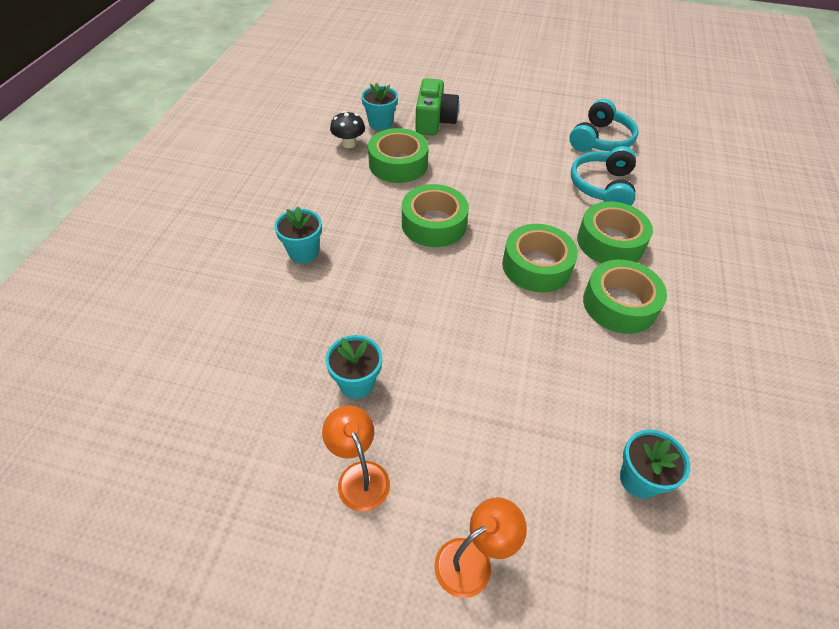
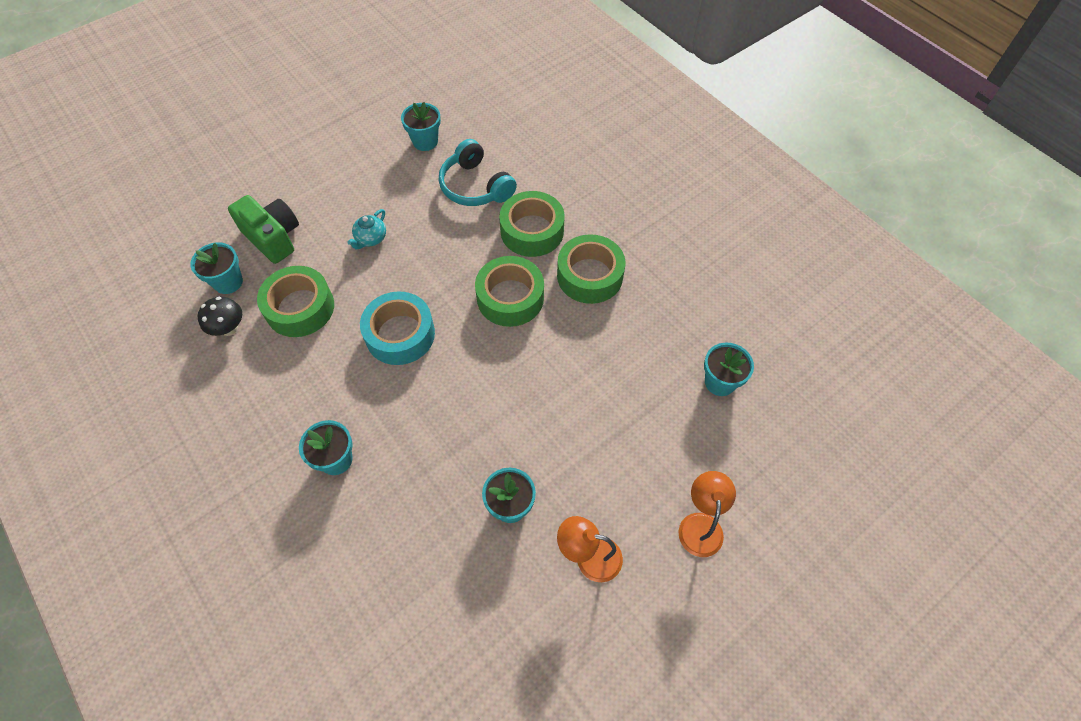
camera: 50 degrees left, 10 degrees up
(434, 224) = (400, 334): green tape -> turquoise tape
(489, 163) = (371, 239): none -> turquoise teapot
(600, 140) = (425, 141): turquoise headphones -> turquoise flower pot

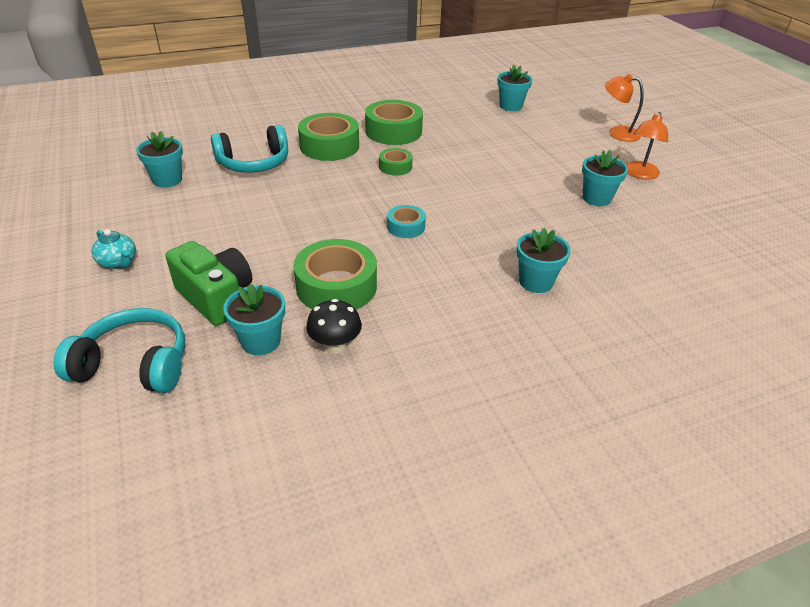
camera: 75 degrees left, 20 degrees down
(197, 223) = (134, 364): none -> turquoise headphones
(273, 237) = (216, 297): green camera -> green camera turned 75 degrees clockwise
(371, 239) = (273, 229): turquoise teapot -> turquoise teapot (118, 262)
(400, 334) = (406, 227): turquoise tape -> turquoise tape, size x0.53
(510, 298) = (395, 167): green tape -> green tape, size x0.53

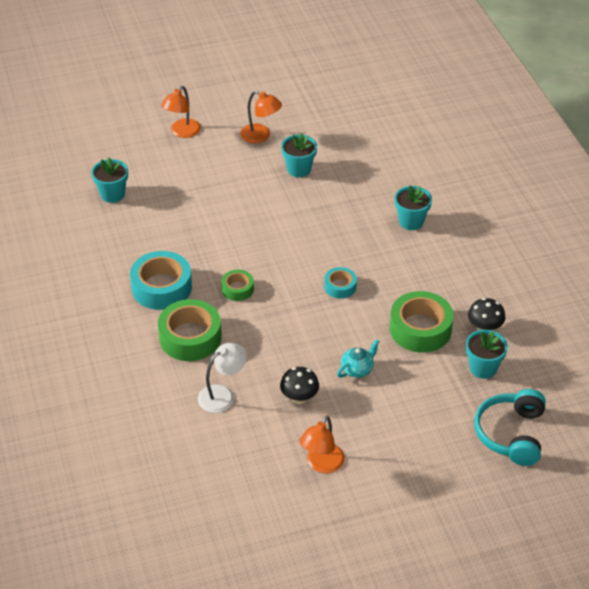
camera: 85 degrees left, 5 degrees up
(118, 262) = (393, 470): turquoise teapot -> turquoise teapot (357, 369)
(146, 217) = (322, 464): none -> orange lamp
(167, 180) = (253, 460): turquoise flower pot -> none
(216, 297) = (436, 399): green camera -> none
(240, 203) = (299, 398): none -> black mushroom
(254, 163) = (222, 395): turquoise headphones -> white lamp
(393, 131) = (161, 287): green tape -> turquoise tape

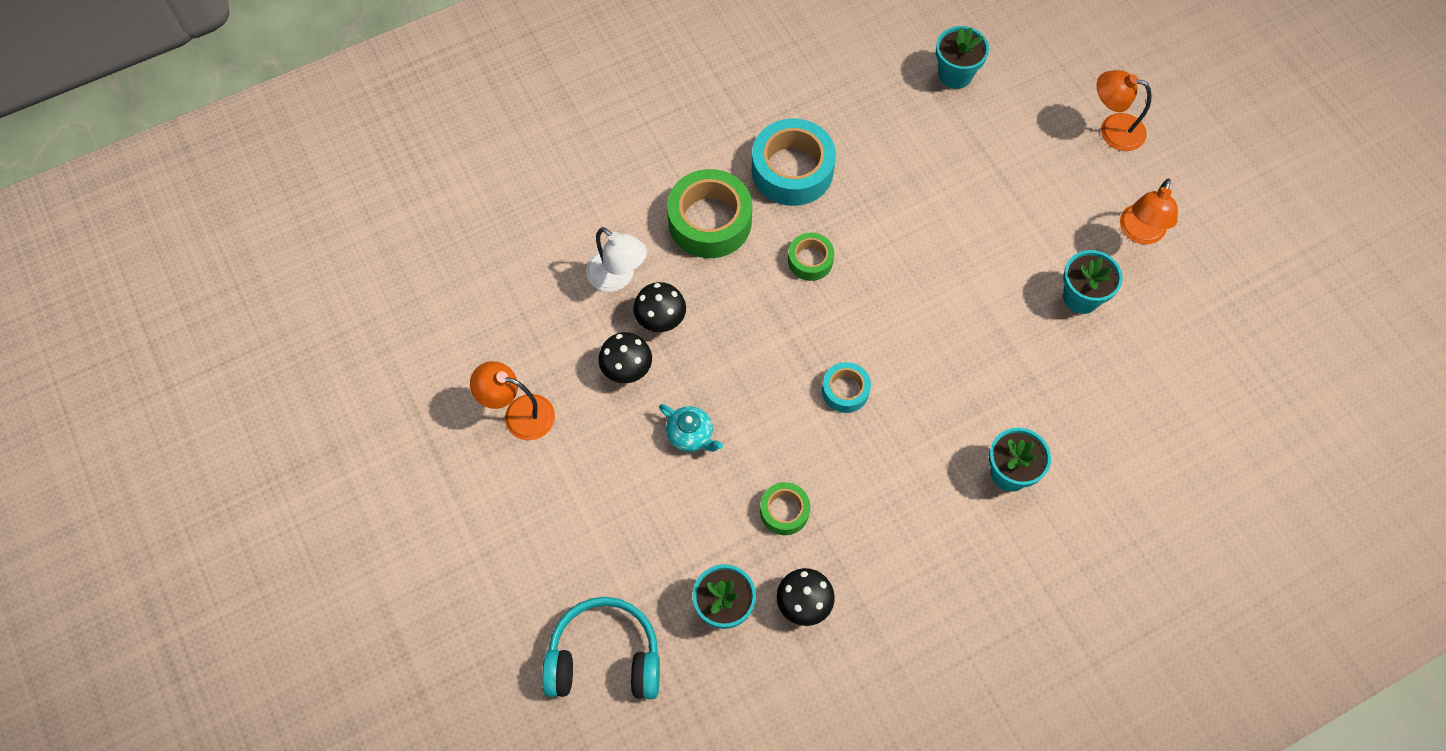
camera: 80 degrees right, 20 degrees up
(264, 374) = (660, 320): none -> black mushroom
(420, 329) = (784, 511): green tape -> green tape, size x0.53

